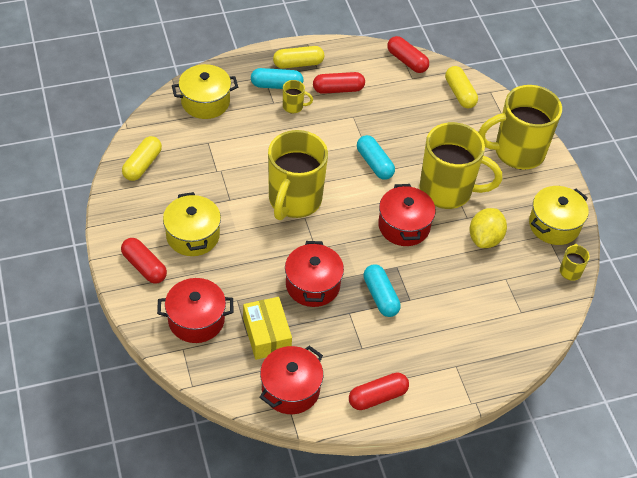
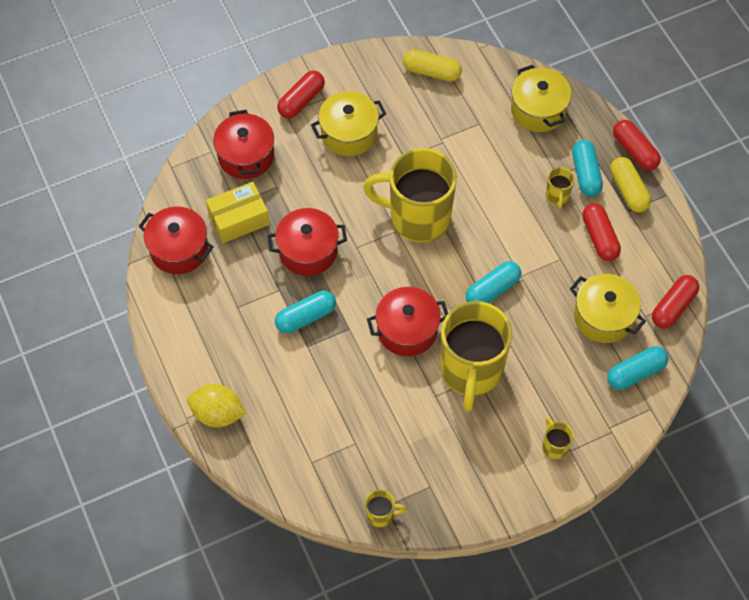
camera: 85 degrees right, 10 degrees up
(377, 397) = (181, 328): red capsule -> red capsule (634, 151)
(460, 93) = (635, 372): yellow capsule -> turquoise capsule
(485, 238) = (408, 417): yellow lemon -> yellow lemon (218, 413)
(517, 152) = (554, 446): yellow mug -> yellow mug, size x0.41
(554, 225) = (447, 494): yellow pot -> yellow pot (603, 317)

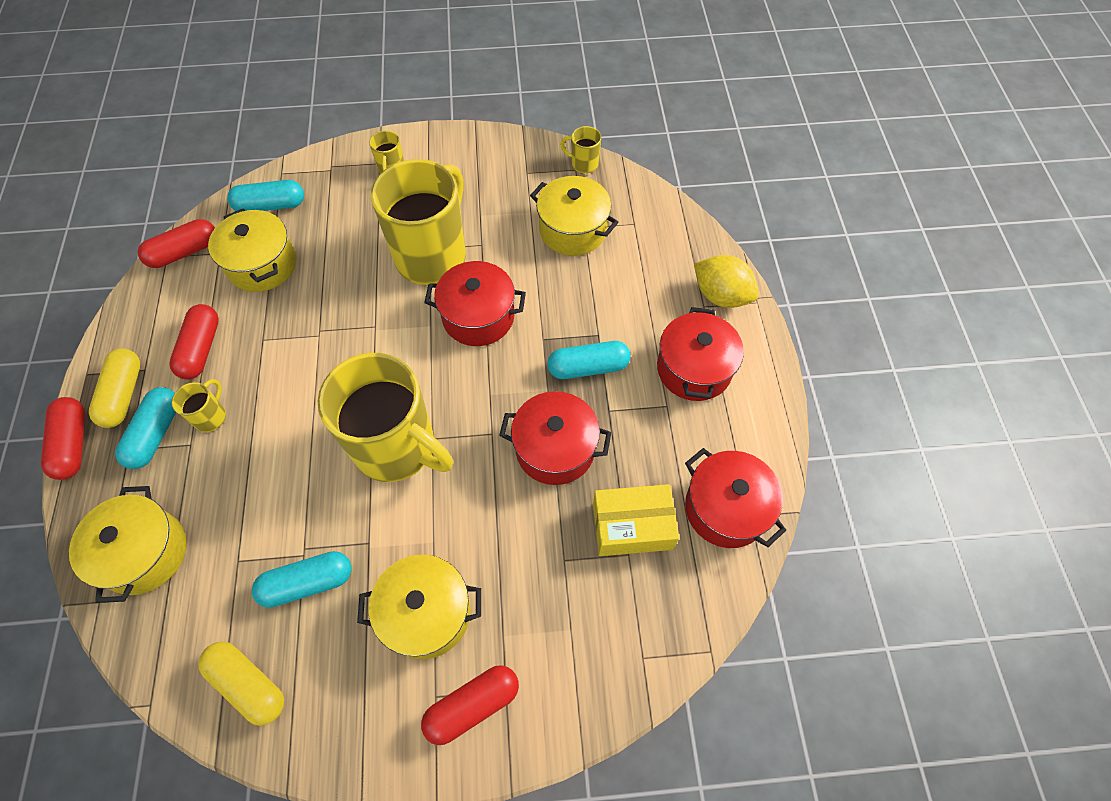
camera: 160 degrees left, 0 degrees up
(246, 156) = (592, 629): red pot -> red pot (694, 369)
(363, 437) = (573, 230): none -> yellow pot
(492, 290) = (360, 330): turquoise capsule -> turquoise capsule (308, 583)

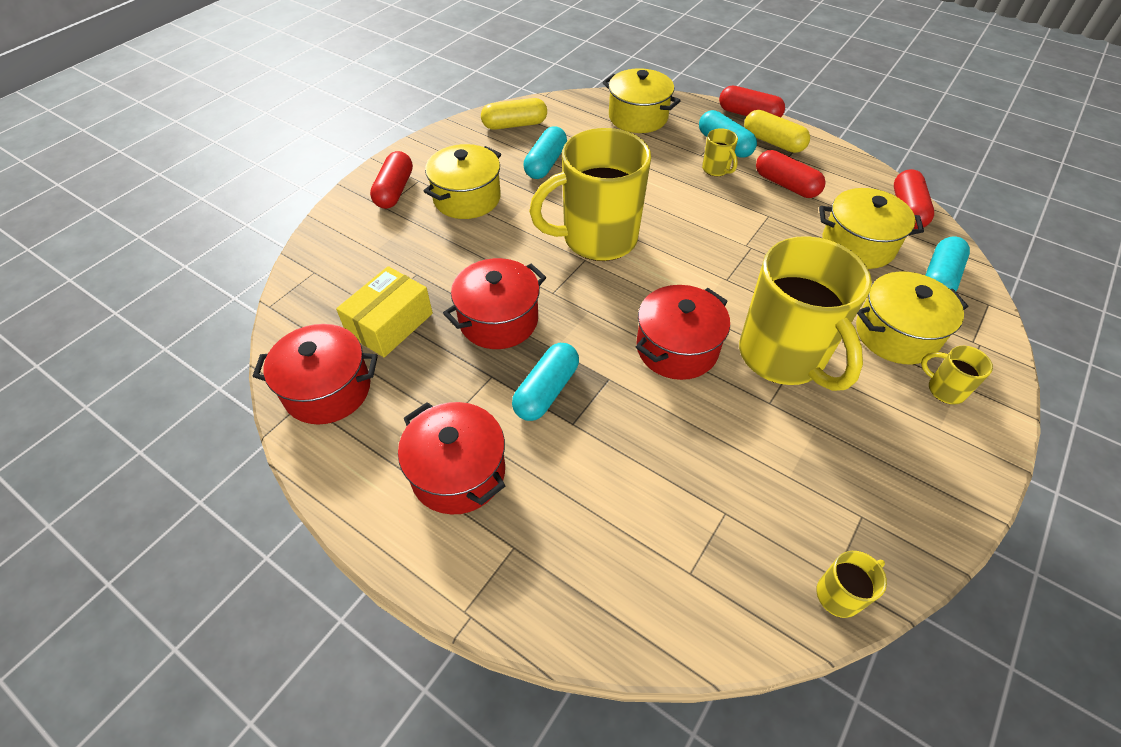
camera: 130 degrees right, 10 degrees down
(573, 230) = (729, 498): yellow pot -> yellow pot (896, 334)
(721, 295) = (509, 578): yellow lemon -> none

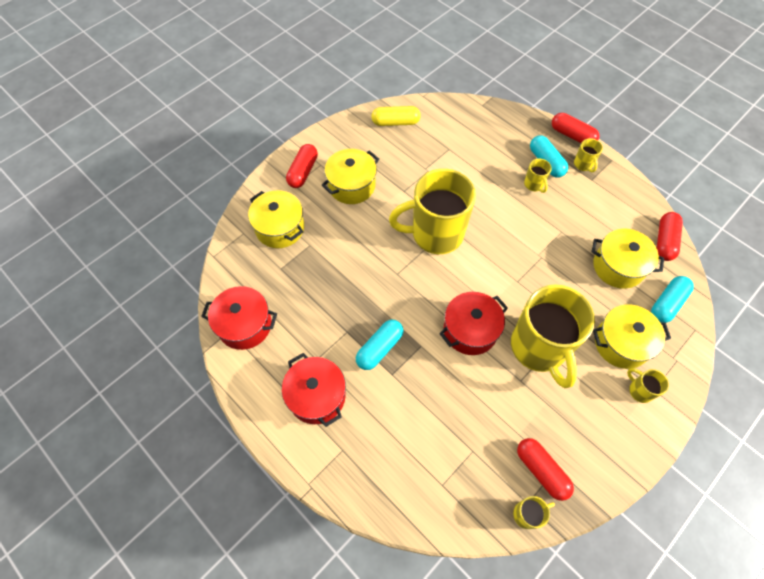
camera: 10 degrees right, 10 degrees up
(390, 324) = (288, 282): yellow box -> none
(498, 320) = (358, 290): red pot -> none
(545, 163) = (411, 162): turquoise capsule -> none
(638, 117) = (487, 127): yellow pot -> yellow pot (280, 228)
(773, 142) = (583, 164): yellow capsule -> yellow mug
(786, 185) = (581, 206): red capsule -> red capsule (541, 470)

